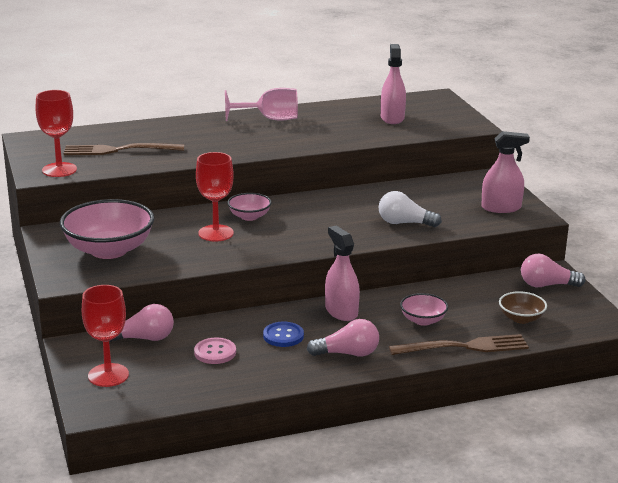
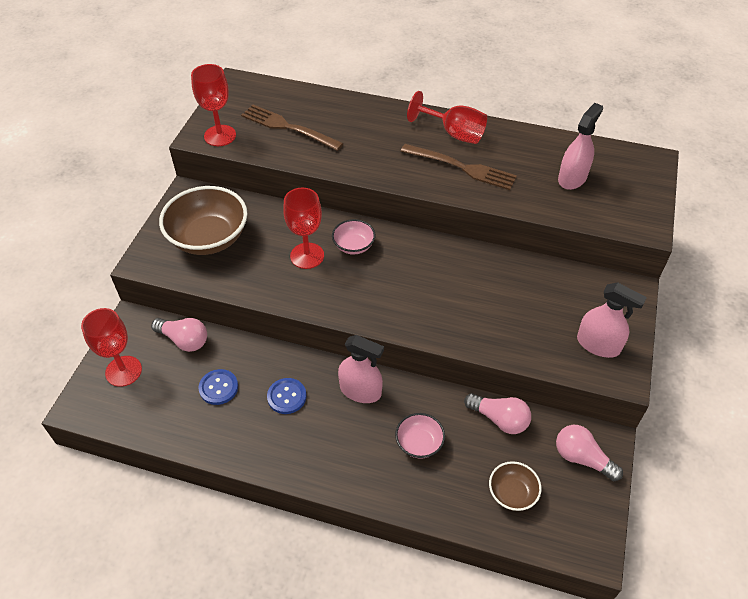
camera: 35 degrees right, 25 degrees up
(109, 250) = (209, 238): pink bowl -> brown bowl
(215, 352) = (218, 388): pink button -> blue button
(270, 119) = (454, 133): pink goblet -> red goblet
(341, 311) = (360, 391): pink spray bottle -> pink spray bottle turned 105 degrees clockwise
(348, 353) = (316, 451): pink light bulb -> pink light bulb (499, 419)
(404, 223) = (480, 322): white light bulb -> none
(464, 347) = (423, 502): brown fork -> brown fork (462, 167)

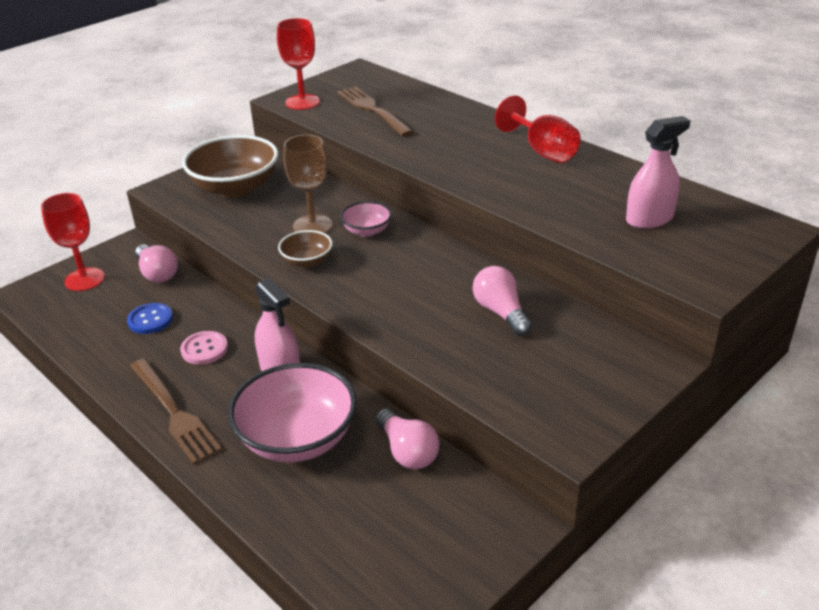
camera: 30 degrees right, 15 degrees down
(287, 397) = (204, 349): blue button -> pink button
(307, 256) = (312, 225): red goblet -> brown goblet
(419, 443) = (297, 439): pink bowl -> pink bowl, size x1.98
(462, 167) = (524, 179): brown fork -> brown fork (174, 413)
(512, 493) = (357, 528): brown bowl -> brown bowl (307, 261)
(582, 458) = (474, 529): pink light bulb -> pink light bulb (500, 312)
(598, 344) = (566, 400): pink spray bottle -> none

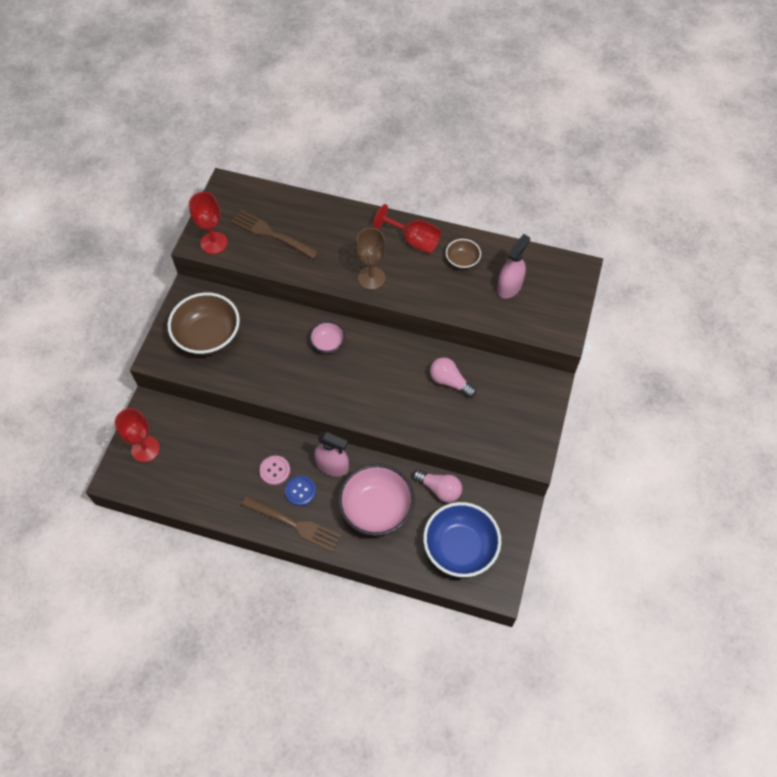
camera: 30 degrees left, 25 degrees up
(150, 320) = (221, 463): blue button -> blue button (300, 491)
(157, 273) = (192, 422): pink light bulb -> none
(307, 261) = (309, 387): brown bowl -> brown bowl (462, 260)
(312, 225) = (289, 352): brown goblet -> brown goblet (371, 278)
(382, 538) = (460, 547): none -> blue bowl

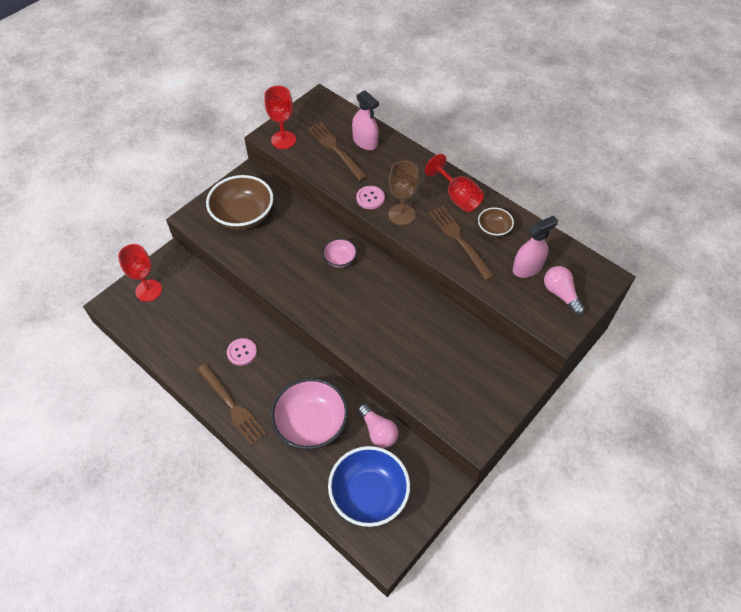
camera: 25 degrees right, 5 degrees down
(300, 491) = (253, 379): blue button -> none
(332, 466) = (293, 369): pink spray bottle -> pink spray bottle (365, 142)
(333, 272) = (370, 198): none -> pink button
(436, 283) = (459, 239): none -> brown fork
(449, 382) = (432, 335): pink light bulb -> pink light bulb (560, 294)

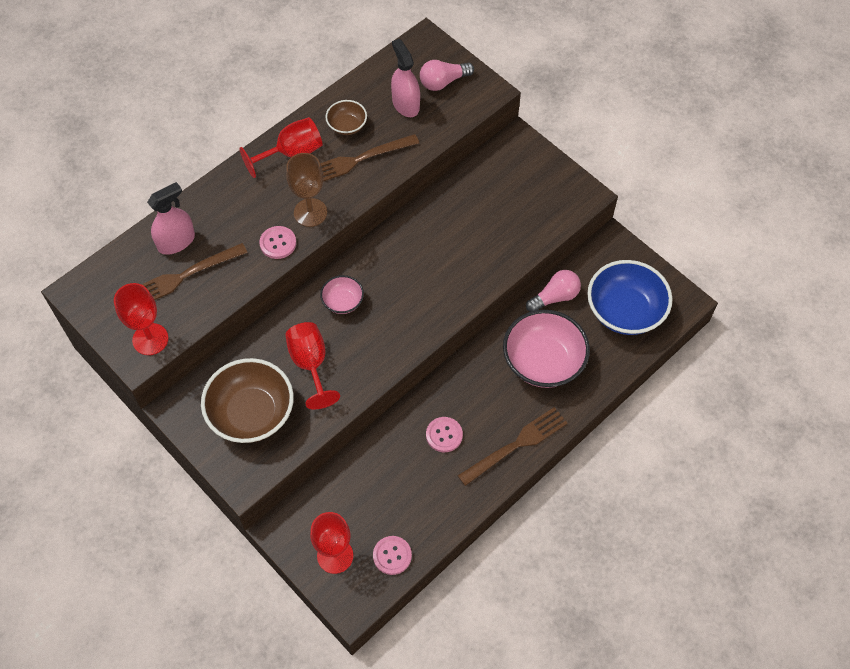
camera: 85 degrees left, 5 degrees up
(145, 325) = (392, 555): none -> pink button
(284, 245) = (310, 364): none -> red goblet

